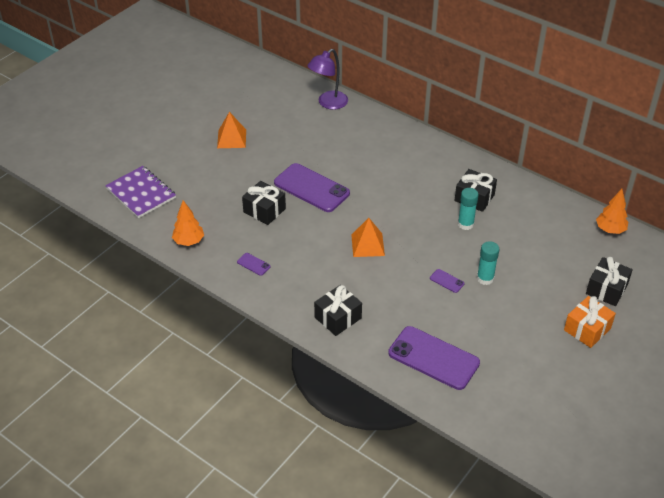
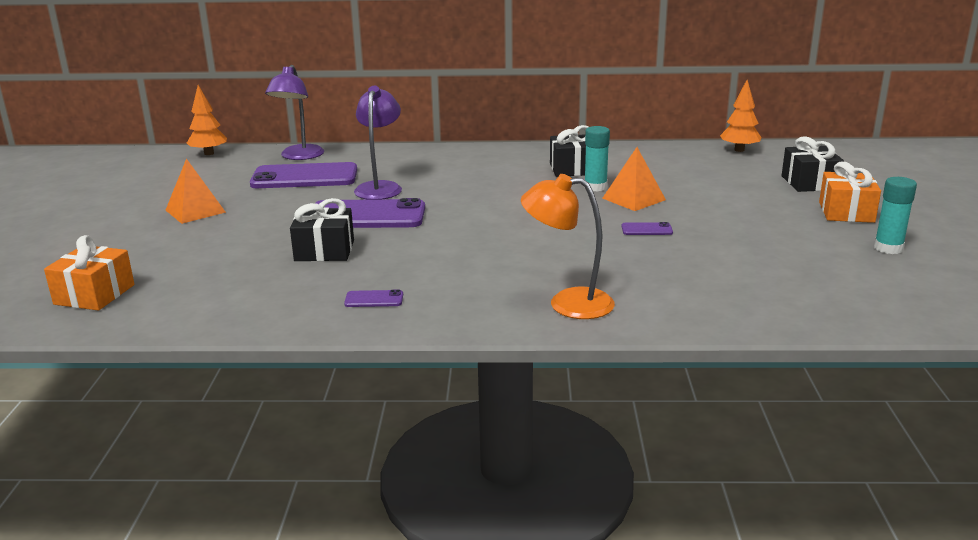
camera: 35 degrees left, 20 degrees down
(141, 193) = (94, 294): purple notebook -> orange gift
(189, 241) = (238, 313): orange tree -> orange tree (209, 153)
(338, 318) = (567, 303): black gift -> orange lamp
(343, 162) = (380, 187): none -> purple lamp
(368, 245) = (508, 234): orange pyramid -> orange pyramid (633, 199)
(433, 358) = (741, 291): purple phone -> purple phone (304, 177)
(485, 278) = (683, 214): turquoise glue stick -> turquoise glue stick (888, 248)

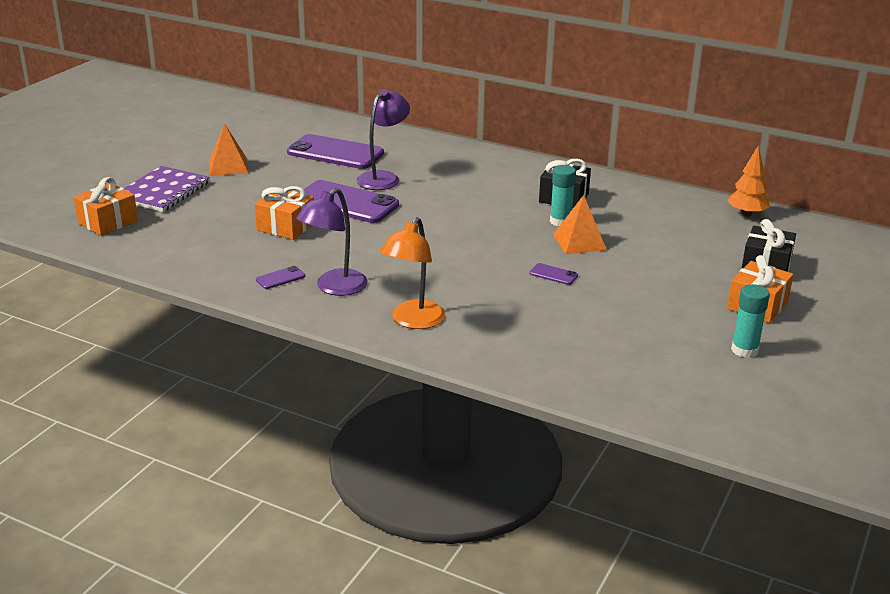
camera: 25 degrees right, 5 degrees up
(137, 249) = (162, 191): none -> purple notebook
(209, 153) = (285, 111): orange tree -> none
(299, 156) = (350, 130): purple lamp -> purple lamp (334, 288)
(324, 251) = (286, 227): black gift -> orange gift
(374, 299) = (280, 278): purple phone -> purple phone turned 60 degrees counterclockwise
(567, 303) = (413, 321): orange lamp -> orange lamp turned 105 degrees counterclockwise

